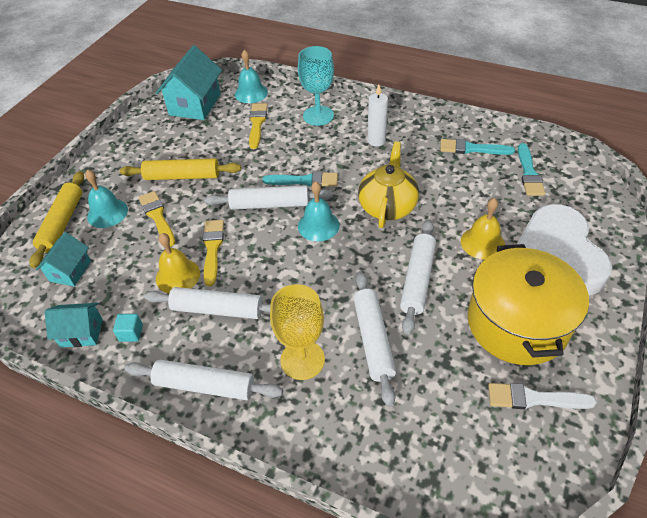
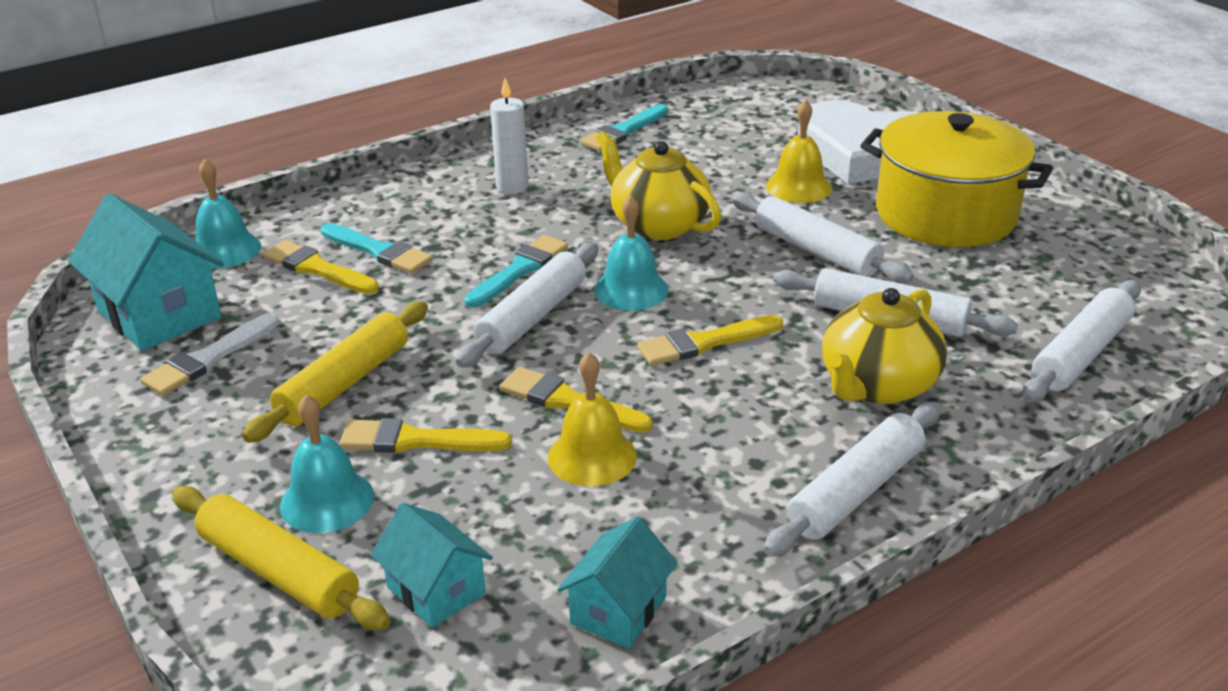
camera: 60 degrees left, 15 degrees down
(131, 333) = (675, 545): turquoise cube -> none
(217, 309) = (710, 435): white rolling pin -> white rolling pin (1081, 354)
(292, 273) = (704, 343): none -> yellow brush
(302, 360) = (877, 385): yellow goblet -> yellow teapot
(318, 116) = (384, 211): turquoise goblet -> none
(529, 173) = (715, 116): turquoise brush -> turquoise brush (379, 251)
(534, 398) = (1060, 245): white brush -> white brush (208, 359)

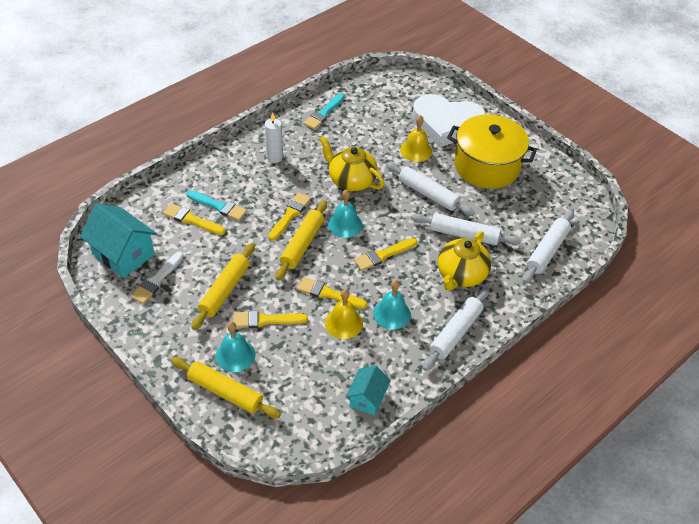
camera: 10 degrees left, 15 degrees up
(225, 250) = (141, 210): turquoise bell -> turquoise bell (392, 314)
(436, 590) = (292, 395): turquoise house -> none
(519, 270) = (290, 215): turquoise brush -> yellow brush
(533, 317) = (302, 244): white rolling pin -> yellow rolling pin

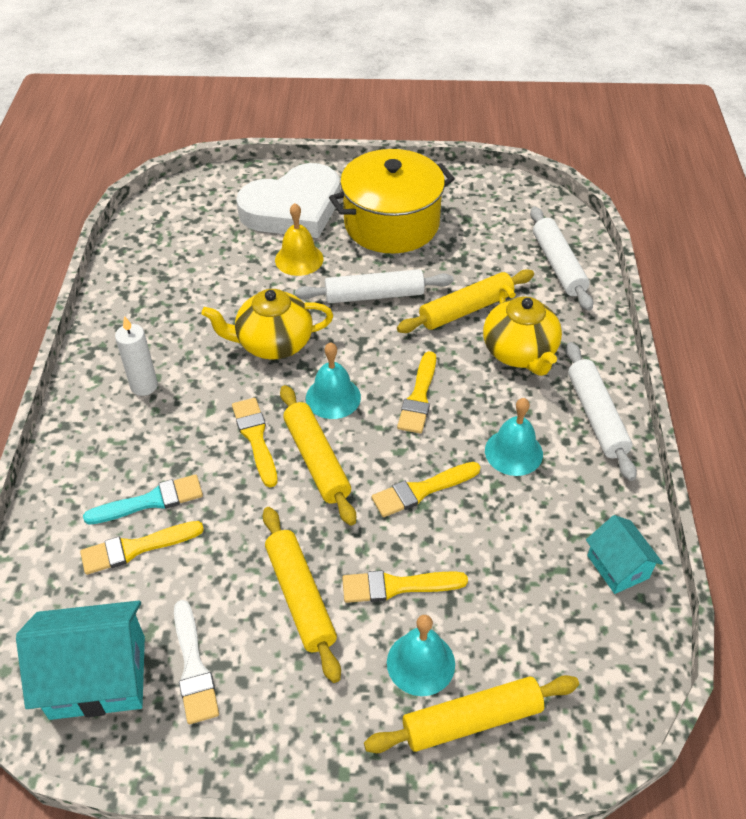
camera: 45 degrees left, 0 degrees up
(265, 320) = (397, 586): yellow brush -> yellow brush turned 45 degrees clockwise
(323, 113) = (137, 292): turquoise brush -> none
(343, 323) = (482, 508): yellow bell -> none
(464, 235) = (466, 309): white rolling pin -> yellow rolling pin

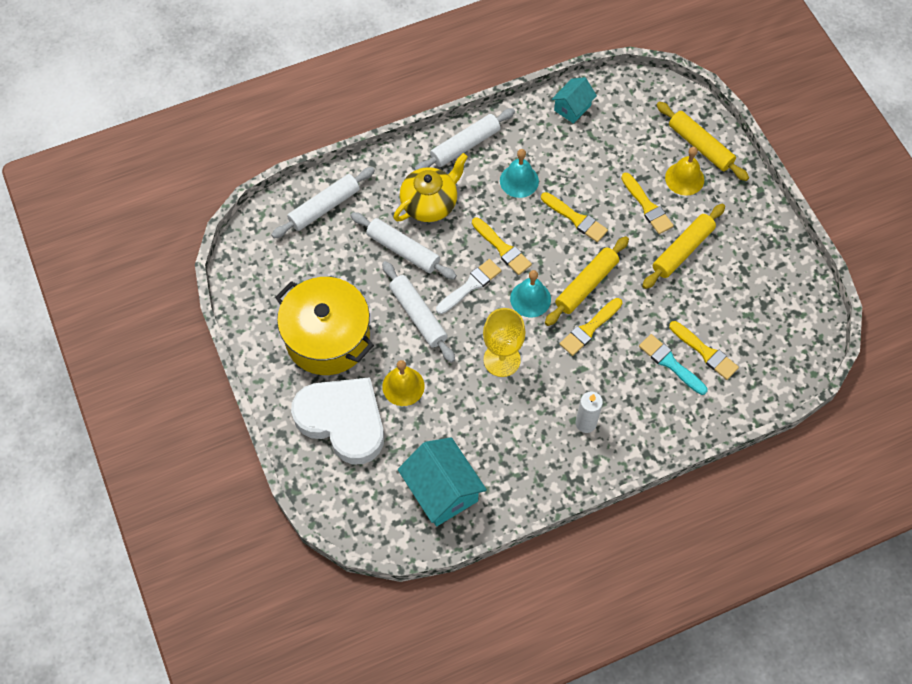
camera: 115 degrees left, 15 degrees up
(98, 677) = (787, 324): turquoise house -> turquoise house (442, 490)
(193, 667) = (753, 281): white brush -> white brush (470, 286)
(273, 343) = (502, 360): yellow teapot -> yellow goblet
(419, 397) = (502, 248): yellow brush -> yellow brush turned 60 degrees clockwise
(421, 663) = (684, 178): turquoise bell -> yellow bell
(466, 309) = (403, 250): yellow rolling pin -> white rolling pin

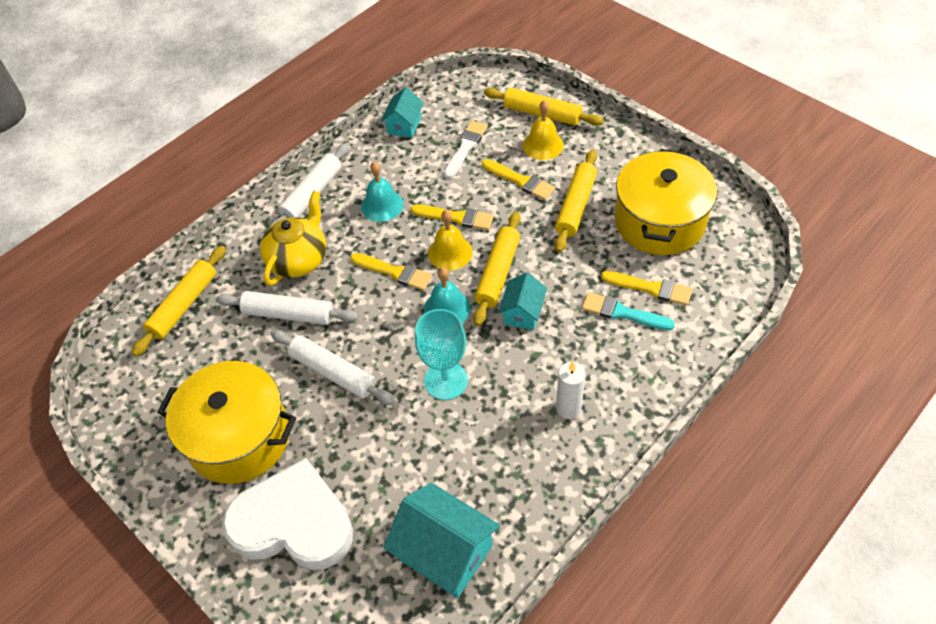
camera: 20 degrees left, 10 degrees down
(324, 207) = (184, 305): white rolling pin -> yellow rolling pin
(403, 386) = (348, 454): yellow bell -> yellow bell (450, 252)
(470, 286) = (377, 321): white brush -> white brush (465, 147)
(502, 360) = (446, 380): yellow goblet -> turquoise goblet
(589, 328) = (522, 313): yellow brush -> turquoise house
(746, 295) = (659, 221): none -> yellow pot

